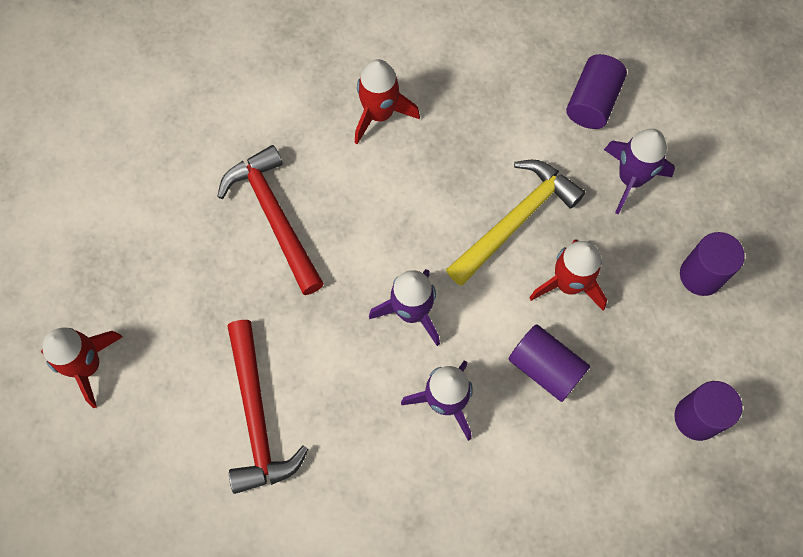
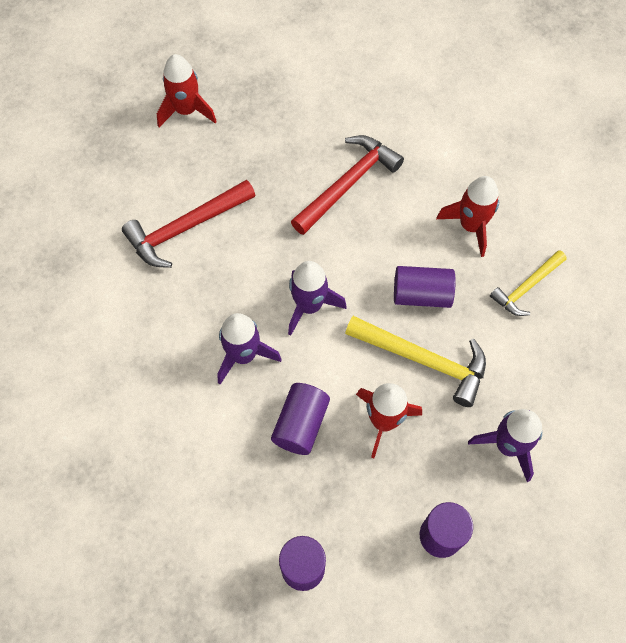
camera: 70 degrees right, 5 degrees down
(470, 92) = (526, 287): none -> yellow hammer
(592, 102) = (568, 390): purple cylinder -> purple cylinder (421, 295)

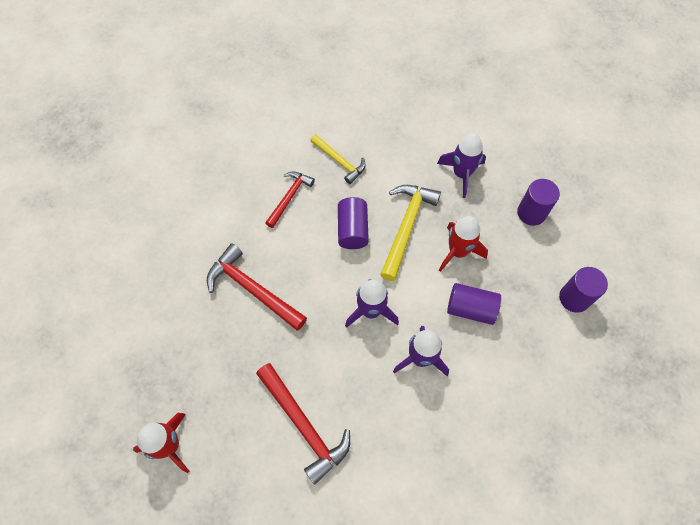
camera: 95 degrees left, 0 degrees up
(471, 226) = (289, 197): red rocket -> red hammer

